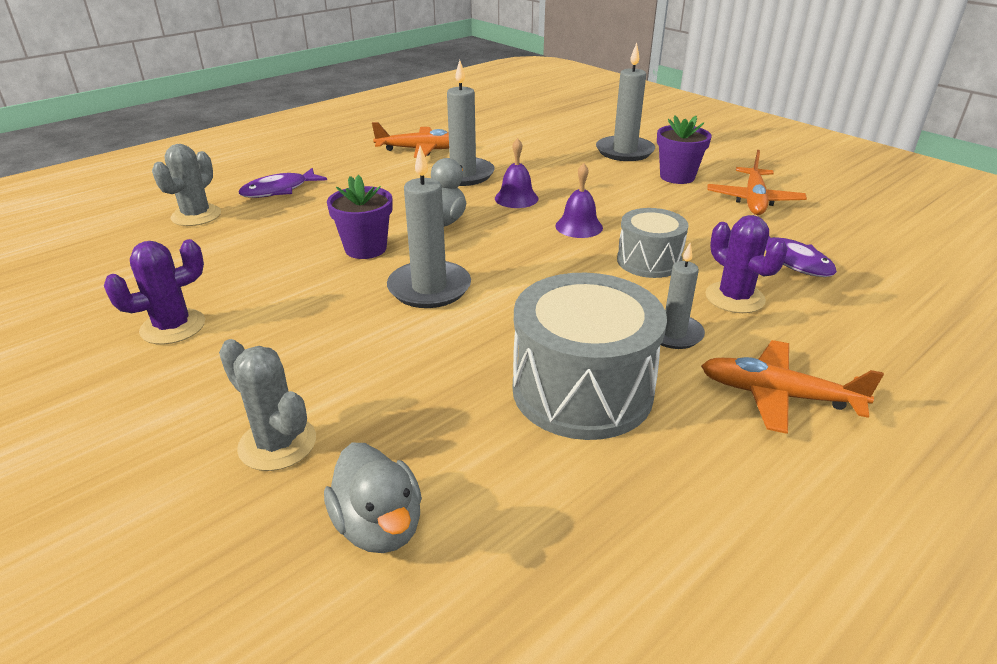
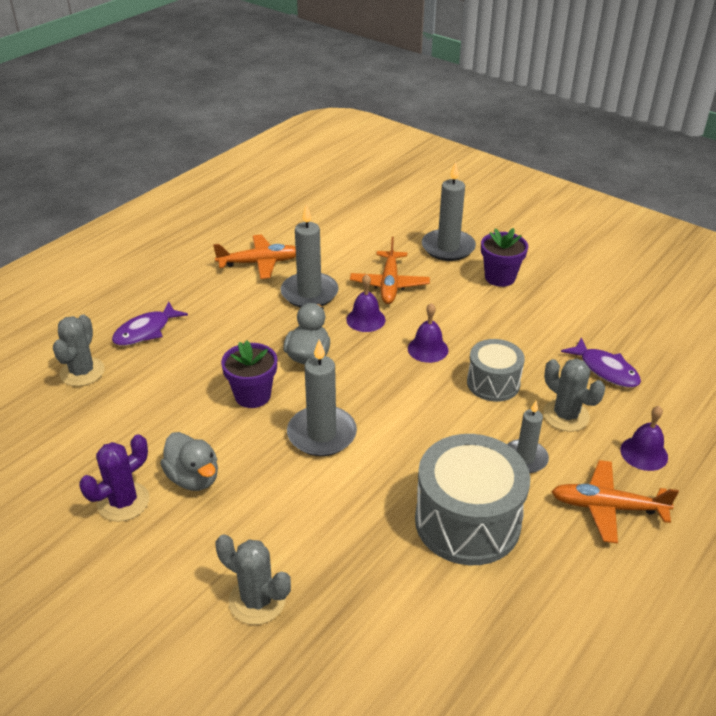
camera: 10 degrees left, 5 degrees up
(379, 526) = (355, 655): grey duck -> grey duck (193, 478)
(734, 298) = (566, 415): purple cactus -> grey cactus
(753, 200) = (568, 301): orange plane -> orange plane (389, 284)
(835, 344) = (644, 453): none -> purple bell

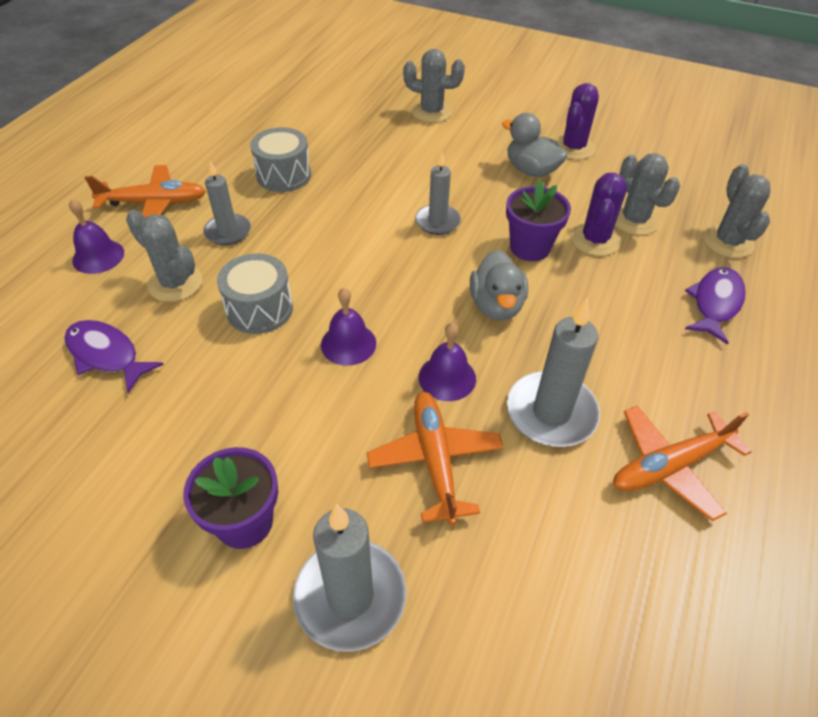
camera: 165 degrees right, 10 degrees up
(140, 404) = (634, 220): none -> grey cactus
(191, 393) = (595, 240): none -> purple cactus
(322, 434) = (437, 222): grey candle -> grey candle, size x0.63
(467, 521) = (283, 175): grey drum -> grey drum, size x0.59

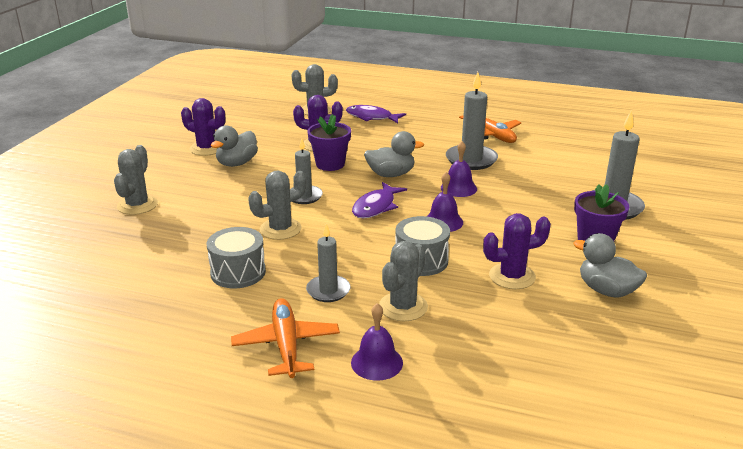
camera: 95 degrees left, 20 degrees down
(106, 355) = (496, 325): purple fish -> purple fish (376, 207)
(117, 492) = (606, 290): none -> grey duck
(193, 391) = (512, 276): none -> purple cactus
(435, 460) = (520, 189): orange plane -> none
(634, 220) = (296, 133): grey cactus -> grey cactus (280, 229)

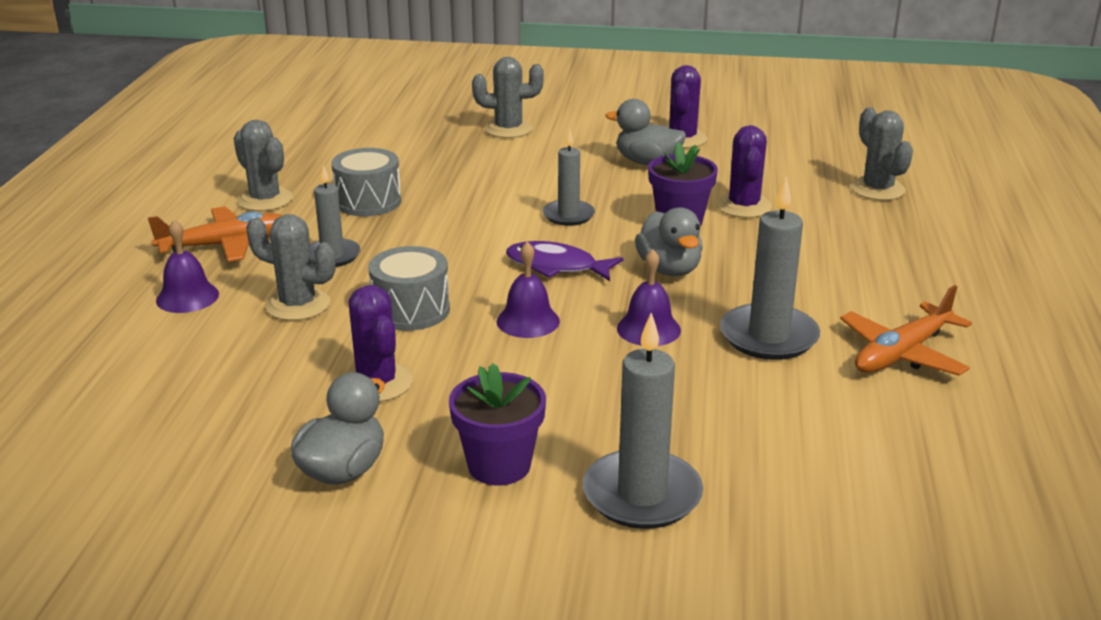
camera: 80 degrees right, 0 degrees up
(280, 229) = (473, 211): grey cactus -> grey cactus (265, 200)
(371, 117) = (887, 235): purple fish -> none

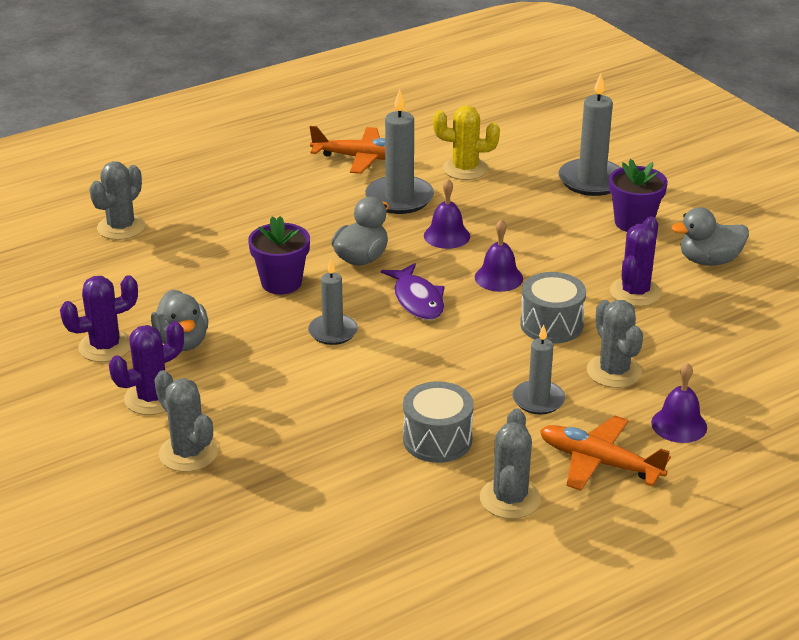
camera: 130 degrees left, 5 degrees up
(744, 206) = (220, 268): purple cactus -> purple cactus (152, 398)
(792, 411) = (465, 169): none -> yellow cactus

